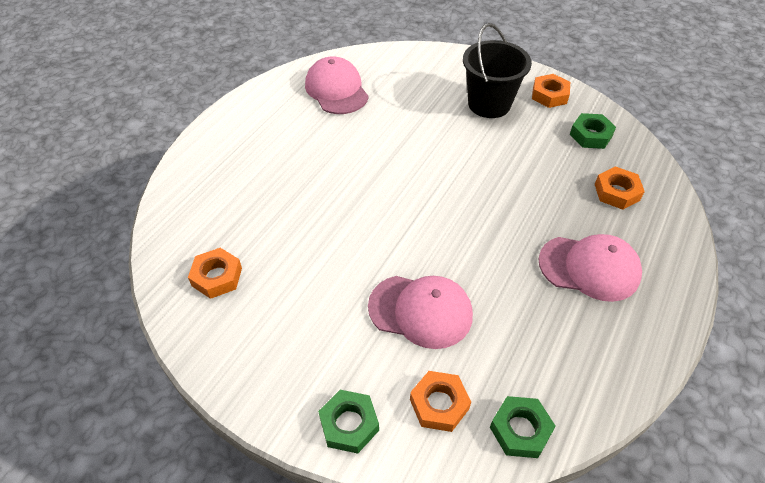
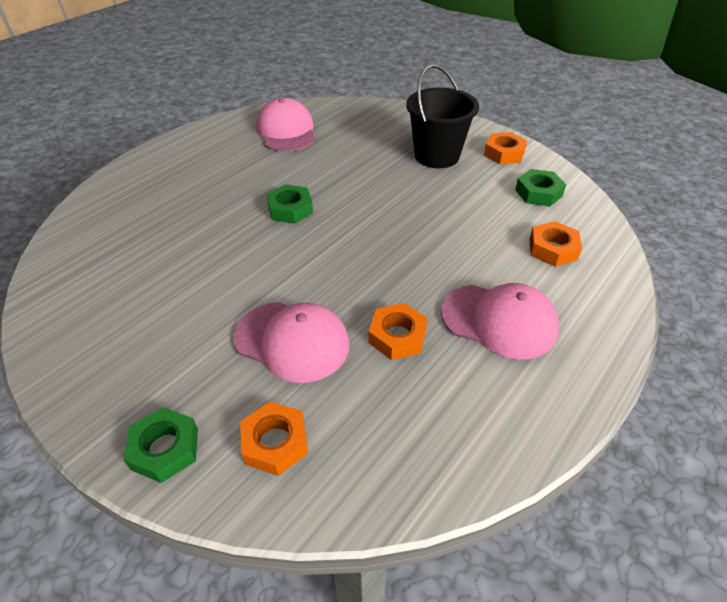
camera: 10 degrees right, 5 degrees down
(217, 277) = (94, 282): orange nut -> orange nut (397, 336)
(520, 430) = (360, 486): green nut -> green nut (290, 209)

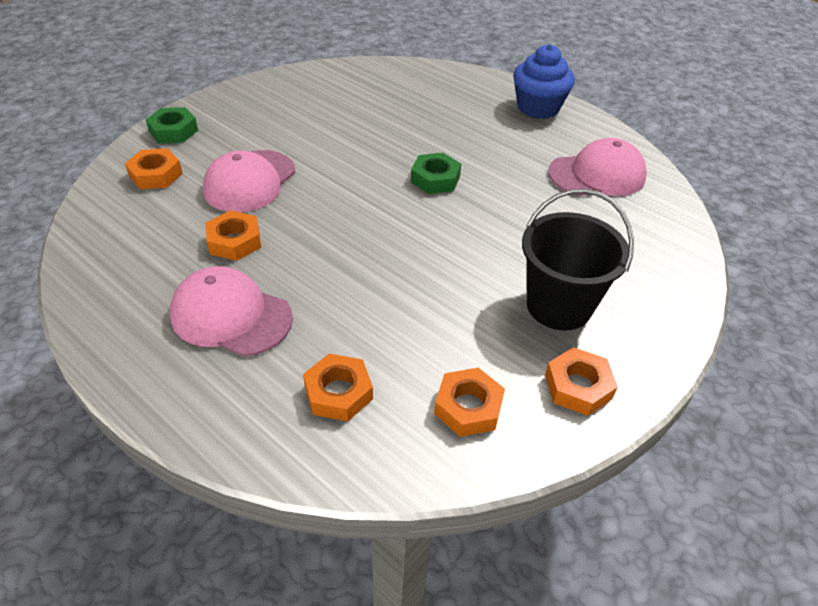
camera: 90 degrees right, 0 degrees up
(179, 152) = (538, 108): none -> blue cupcake
(499, 321) = (231, 316): pink cap -> pink cap turned 90 degrees clockwise
(538, 193) = (468, 407): green nut -> orange nut

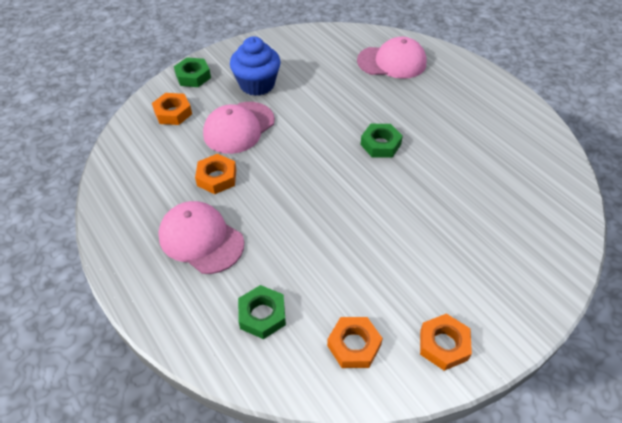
camera: 15 degrees right, 5 degrees up
(338, 393) = (262, 315): orange nut -> green nut
(538, 108) = (484, 88): blue cupcake -> blue cupcake (257, 84)
(558, 306) = (448, 273): black bucket -> none
(597, 174) = (516, 158): pink cap -> pink cap (392, 62)

